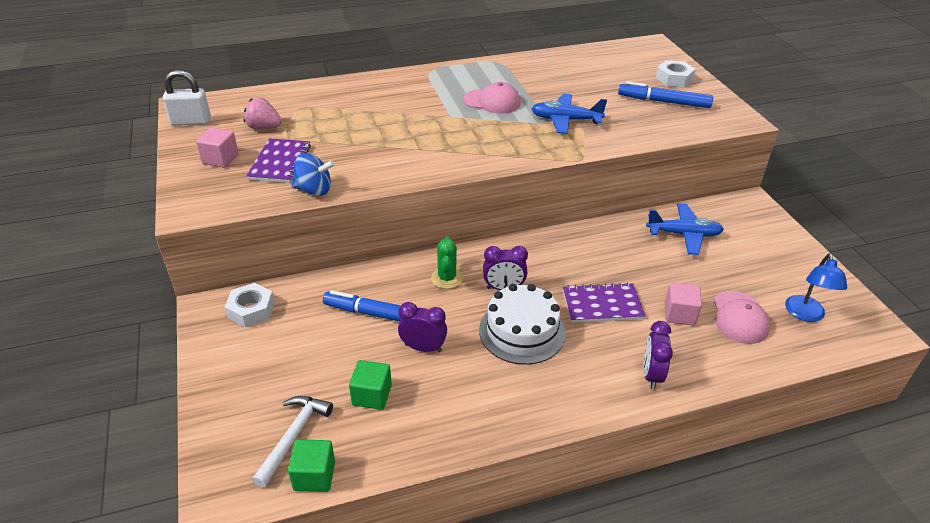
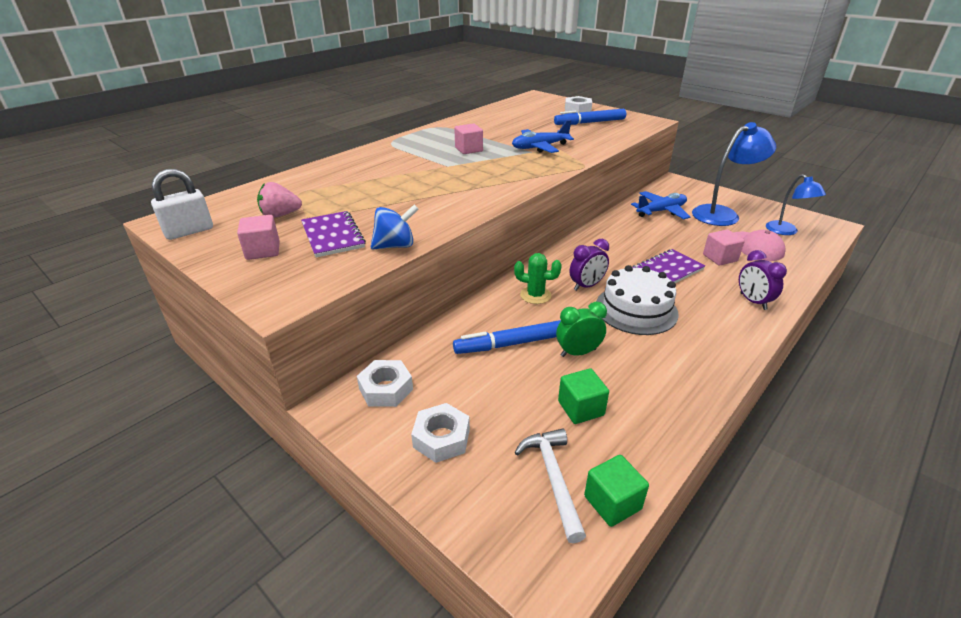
camera: 30 degrees left, 5 degrees down
(251, 367) = (441, 438): none -> white nut
(423, 348) = (578, 352): purple clock -> green clock
(447, 278) = (535, 295): green cactus -> green cactus turned 45 degrees counterclockwise
(492, 101) = (469, 149): pink cap -> pink cube
(754, 264) = (722, 214): none -> blue lamp

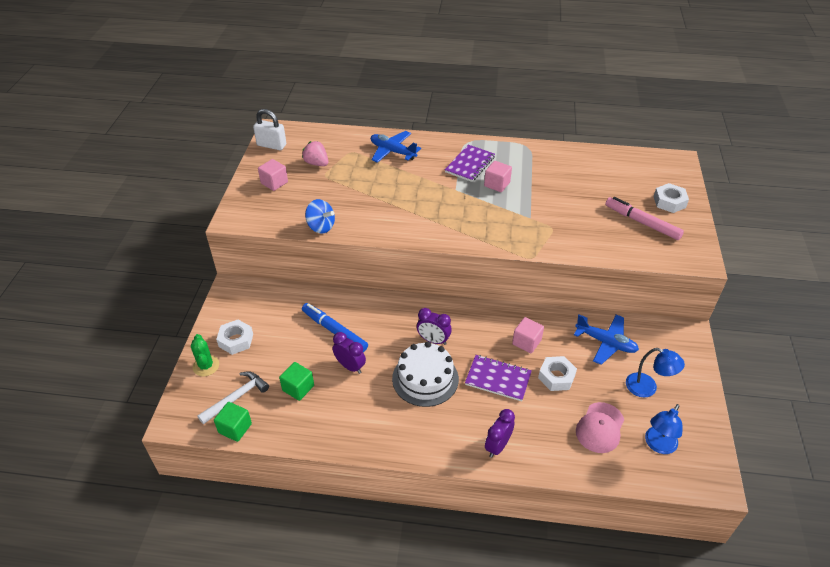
camera: 55 degrees right, 10 degrees up
(333, 236) = (311, 197): purple notebook -> purple notebook (470, 164)
(386, 389) = (256, 299): white nut -> white nut (556, 377)
(535, 295) = (397, 319): green cactus -> green cactus (206, 366)
(540, 147) = (544, 218): blue plane -> blue plane (392, 151)
(578, 352) = (350, 366): green clock -> purple clock
(589, 123) = (642, 222): blue marker -> pink marker
(720, 258) = (553, 407): pink cube -> pink cube (526, 342)
(722, 214) = (647, 388): blue lamp -> blue lamp, size x0.63

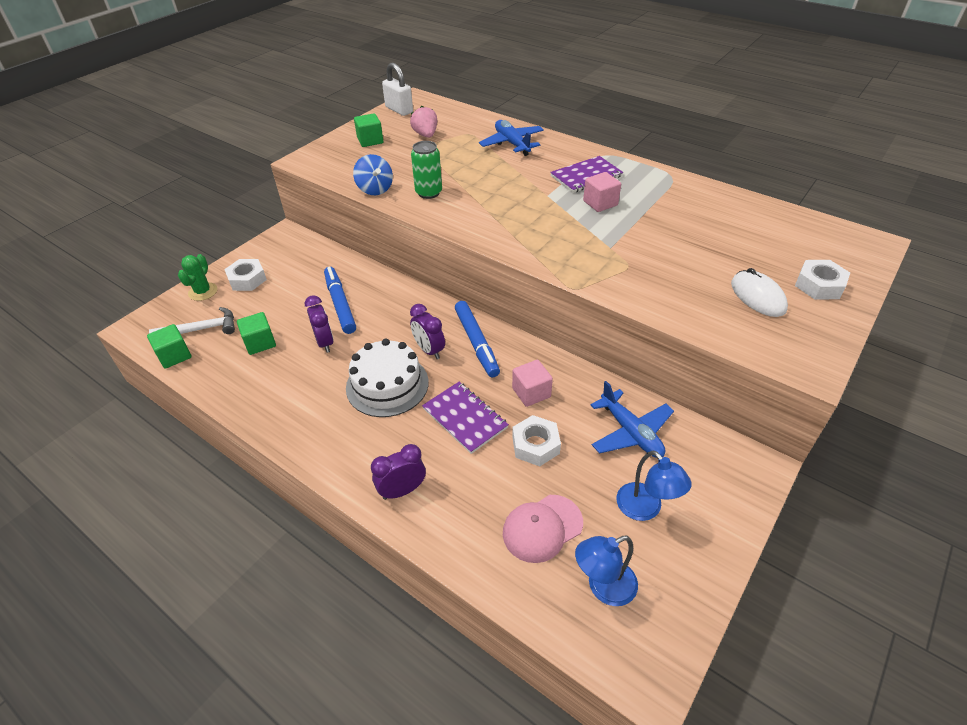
camera: 30 degrees right, 0 degrees up
(274, 183) = (370, 140): pink cube -> green cube
(366, 216) = (428, 193): none -> green can
(462, 321) = (476, 343): none -> blue marker
(642, 222) = (757, 296): pink marker -> white mouse

